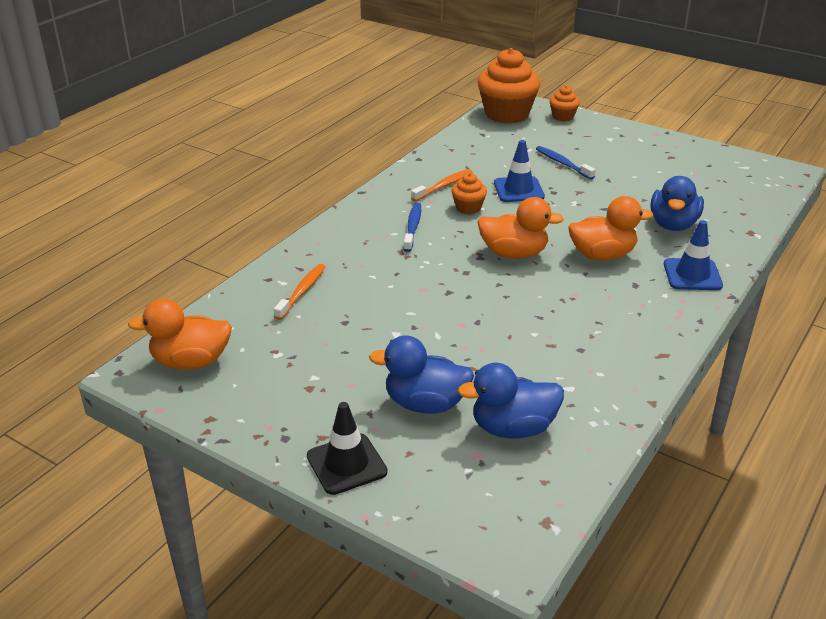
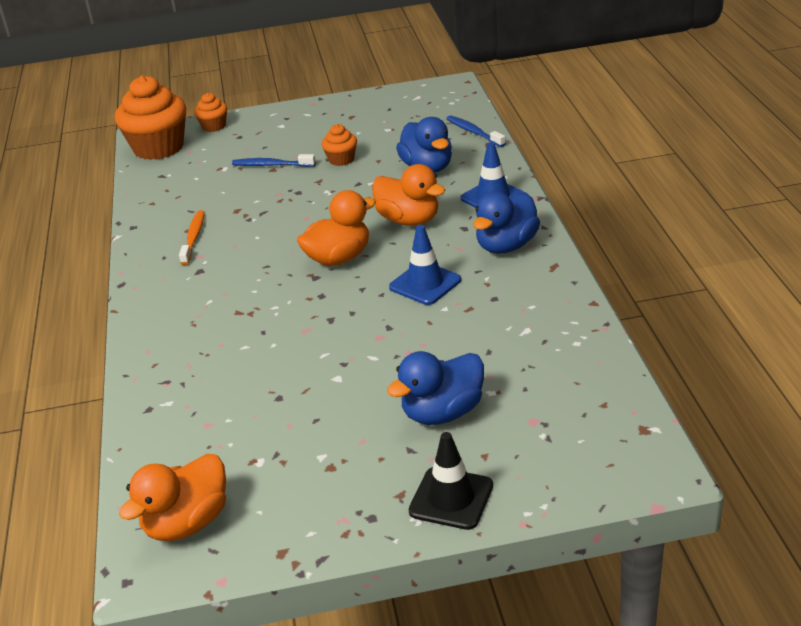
camera: 40 degrees left, 0 degrees up
(302, 292) = (200, 399): orange toothbrush -> none
(413, 227) = (219, 287): blue toothbrush -> blue toothbrush (474, 132)
(468, 208) = (244, 243): orange cupcake -> orange cupcake (341, 159)
(512, 428) = (530, 385): blue duck -> blue duck (506, 246)
(518, 190) = (266, 206): blue traffic cone -> blue traffic cone (425, 284)
(602, 255) = (409, 220): orange duck -> orange duck turned 90 degrees clockwise

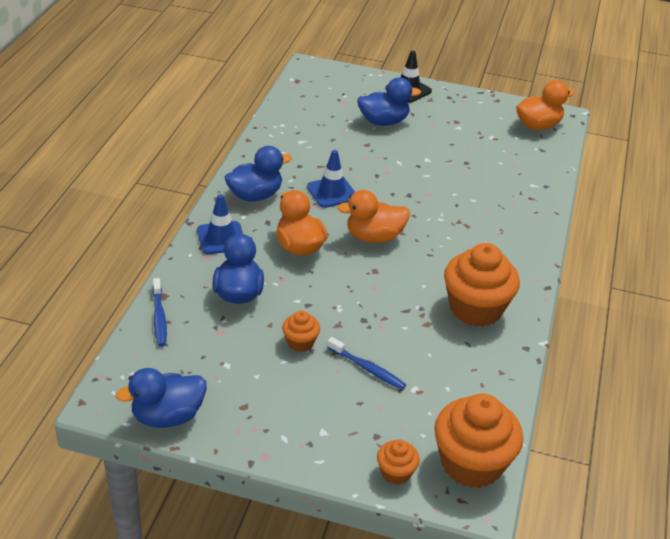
camera: 160 degrees left, 5 degrees up
(193, 238) = (475, 308): orange toothbrush -> orange cupcake
(400, 95) = (167, 416): none -> blue duck

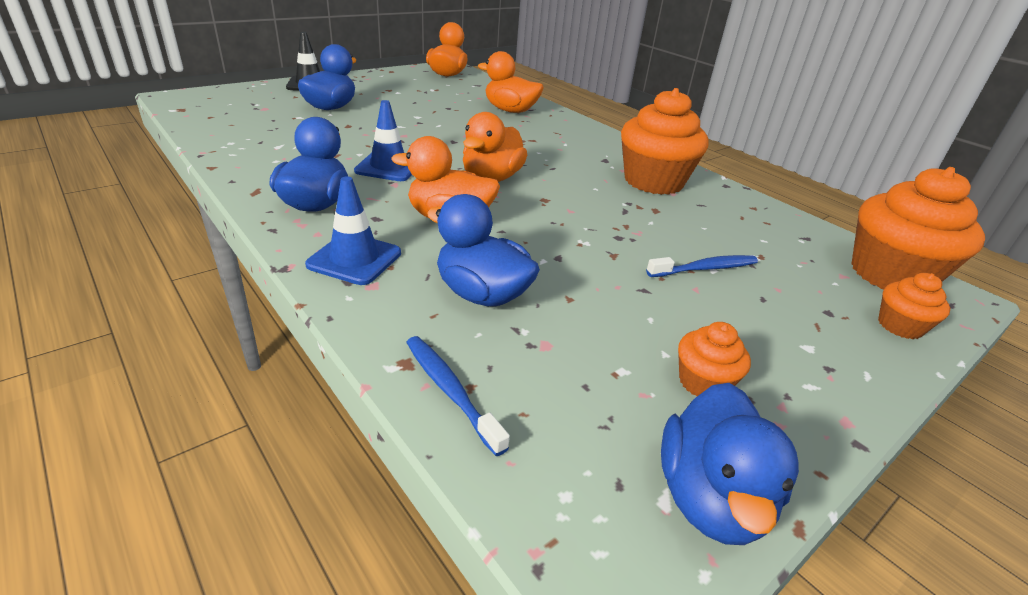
camera: 55 degrees left, 5 degrees down
(159, 317) = (450, 391): blue toothbrush -> blue toothbrush turned 150 degrees counterclockwise
(300, 342) = (624, 291): orange cupcake -> orange cupcake (703, 382)
(509, 190) = (510, 110): none -> orange duck

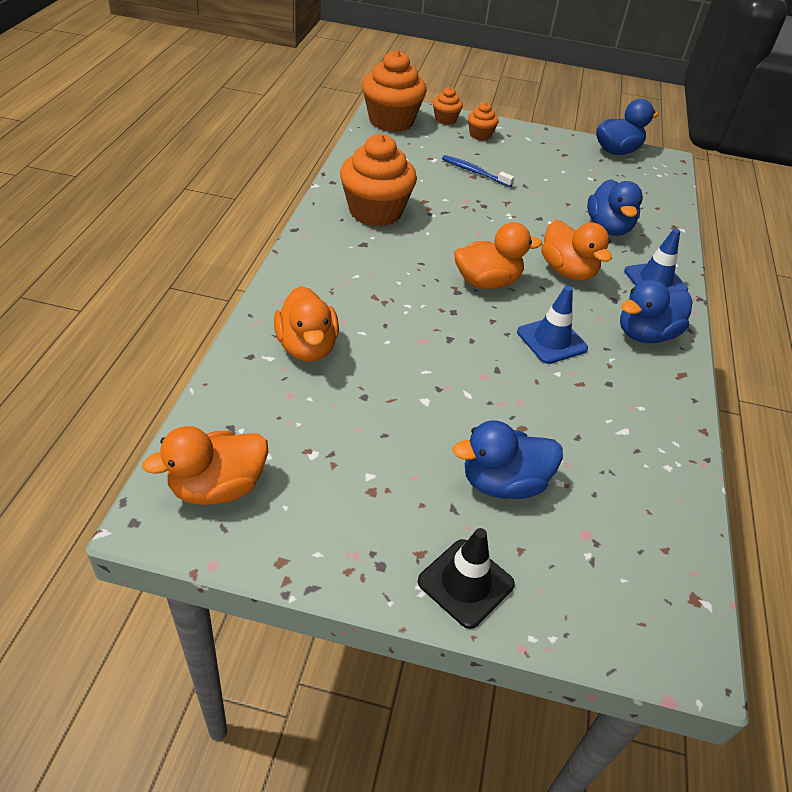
camera: 130 degrees left, 10 degrees up
(450, 391) = (667, 210): blue toothbrush -> none
(703, 382) = (566, 160): orange cupcake -> orange cupcake (480, 135)

